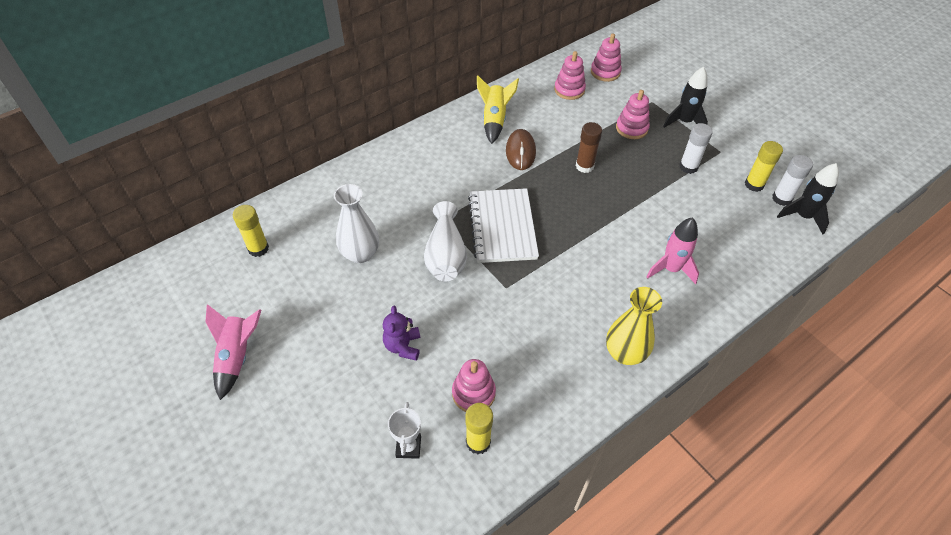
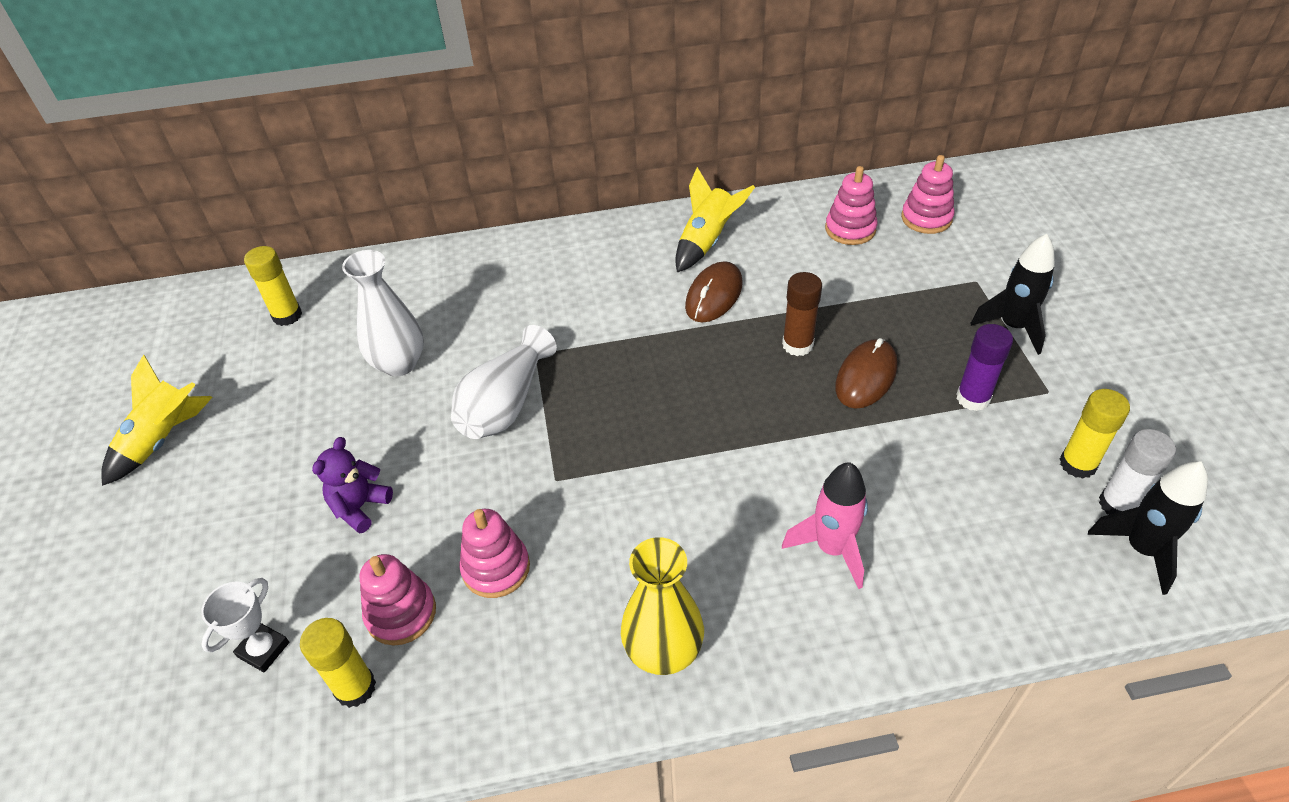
camera: 30 degrees right, 5 degrees down
(237, 356) = (164, 440): pink rocket -> yellow rocket
(502, 227) = (612, 392): white notebook -> none
(630, 172) = (866, 377): none -> brown mouse
(631, 128) = (914, 311): pink stacking toy -> pink stacking toy (496, 568)
(688, 167) = (973, 398): white glue stick -> purple glue stick

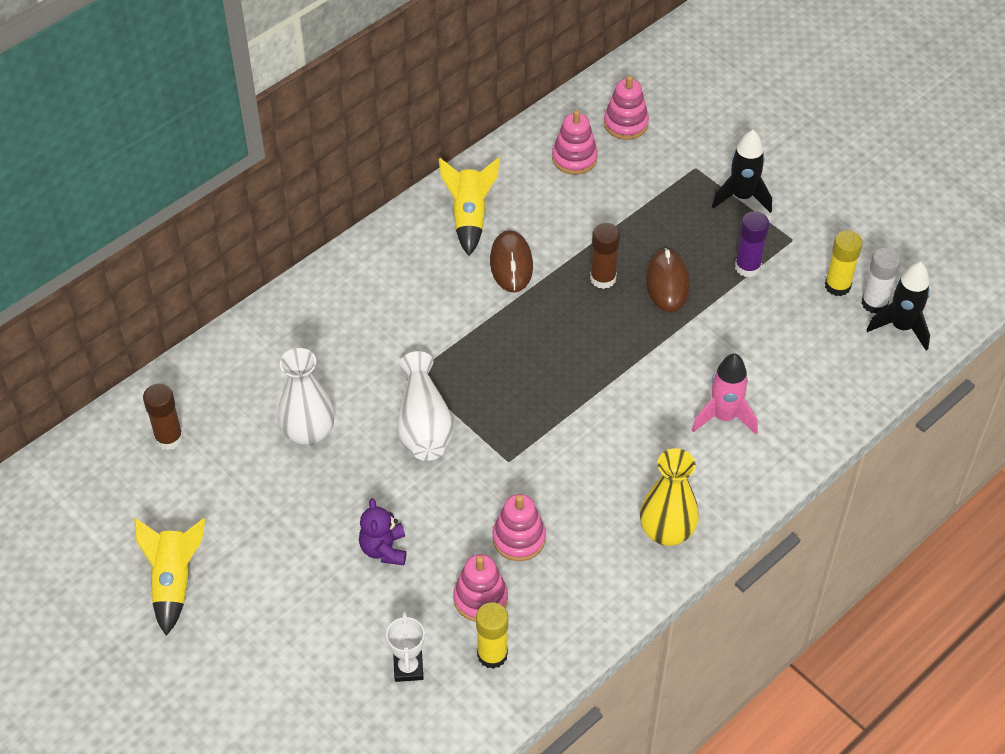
camera: 35 degrees left, 5 degrees up
(287, 315) = (169, 438): yellow glue stick -> brown glue stick

